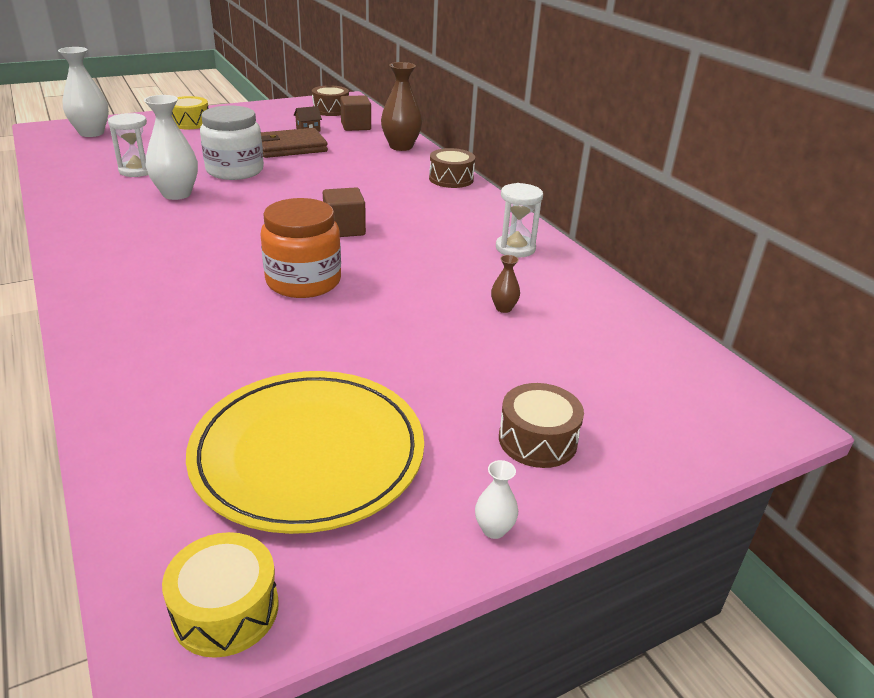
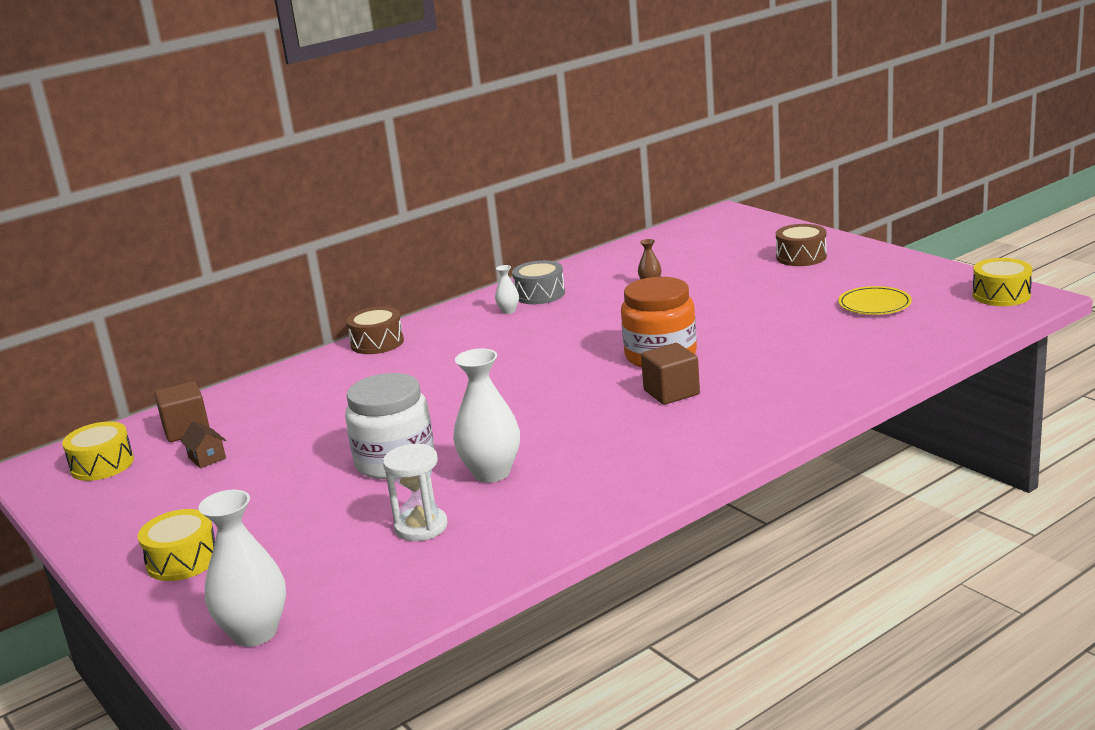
camera: 95 degrees left, 10 degrees down
(290, 147) = (290, 451): brown wallet -> none
(308, 454) = (874, 304): yellow plate -> yellow plate, size x0.46
(331, 110) = (102, 465): brown drum -> yellow drum
(344, 229) = (540, 364): brown cube -> brown cube (671, 392)
(401, 146) = (271, 386): brown vase -> none
(494, 529) = (884, 256): white vase -> white vase (508, 311)
(515, 248) = (540, 294): white hourglass -> grey drum

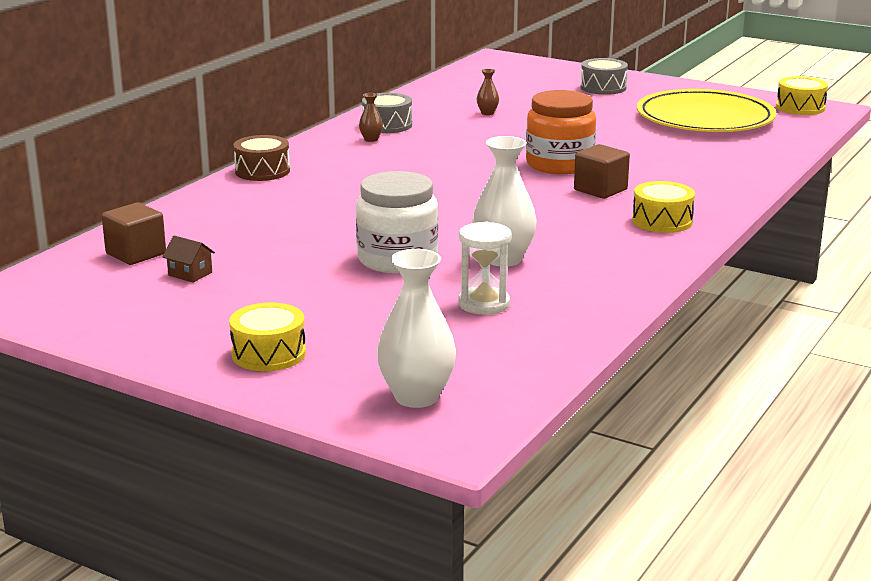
camera: 25 degrees left, 0 degrees up
(102, 465) = (73, 290): yellow drum -> yellow drum (662, 221)
(508, 311) = (371, 139): white vase -> brown vase
(801, 257) = (603, 88): brown drum -> grey drum
(874, 304) = (705, 118): yellow plate -> yellow plate, size x2.15

